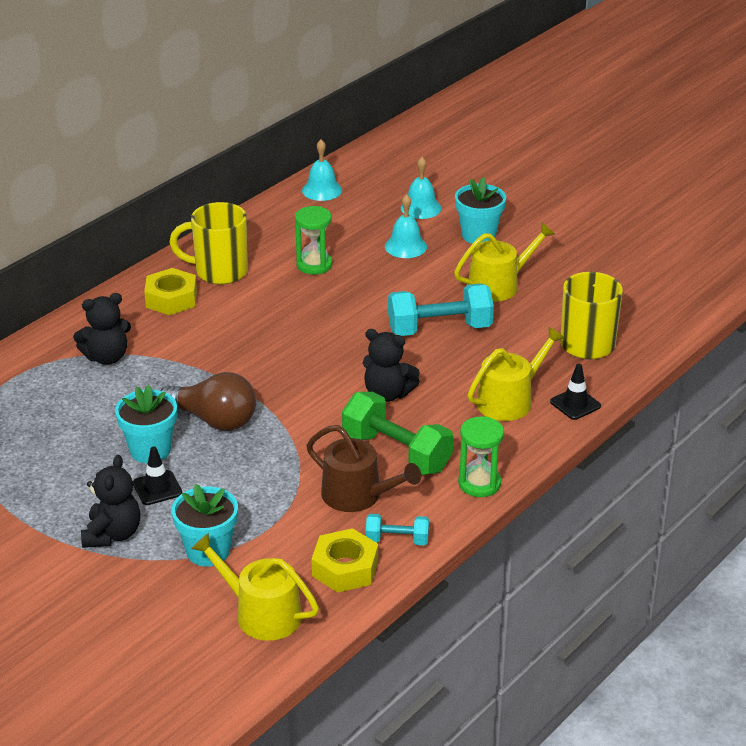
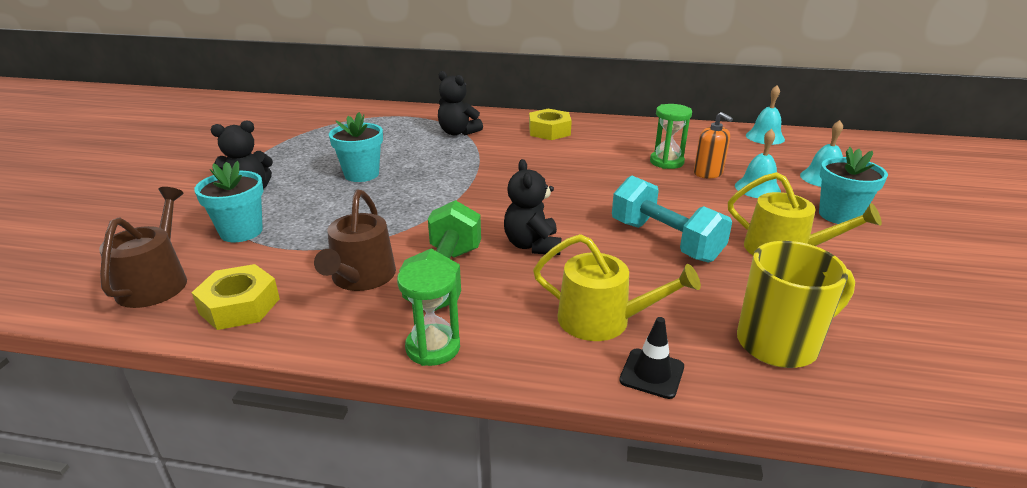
camera: 60 degrees right, 5 degrees down
(157, 488) = (316, 189): black traffic cone -> none
(214, 420) = (419, 185): brown light bulb -> none
(219, 272) = (604, 135): yellow mug -> none
(261, 613) = (156, 282): yellow watering can -> brown watering can
(357, 255) = (708, 173): none -> orange soap dispenser
(397, 540) = (299, 323): turquoise dumbbell -> none

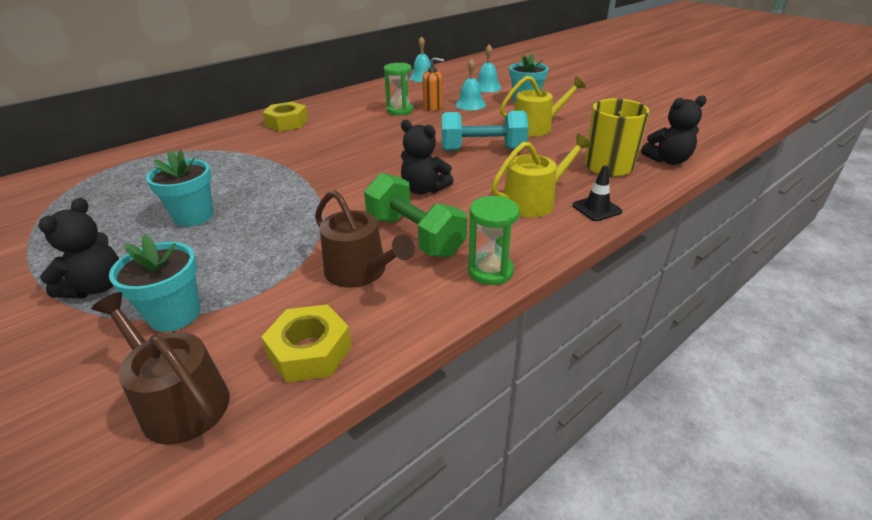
camera: 50 degrees left, 5 degrees up
(458, 132) = (213, 152): black teddy bear -> black teddy bear (668, 160)

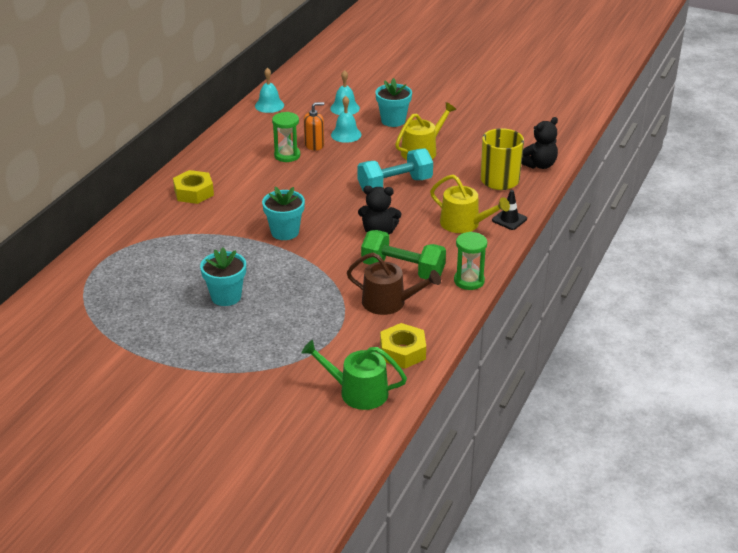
camera: 25 degrees left, 0 degrees up
(96, 287) = (225, 358): black teddy bear -> none
(175, 314) = (300, 357): turquoise flower pot -> turquoise flower pot (285, 232)
(179, 401) = (357, 392): brown watering can -> green watering can
(534, 201) = (464, 224): yellow watering can -> yellow watering can turned 90 degrees clockwise

